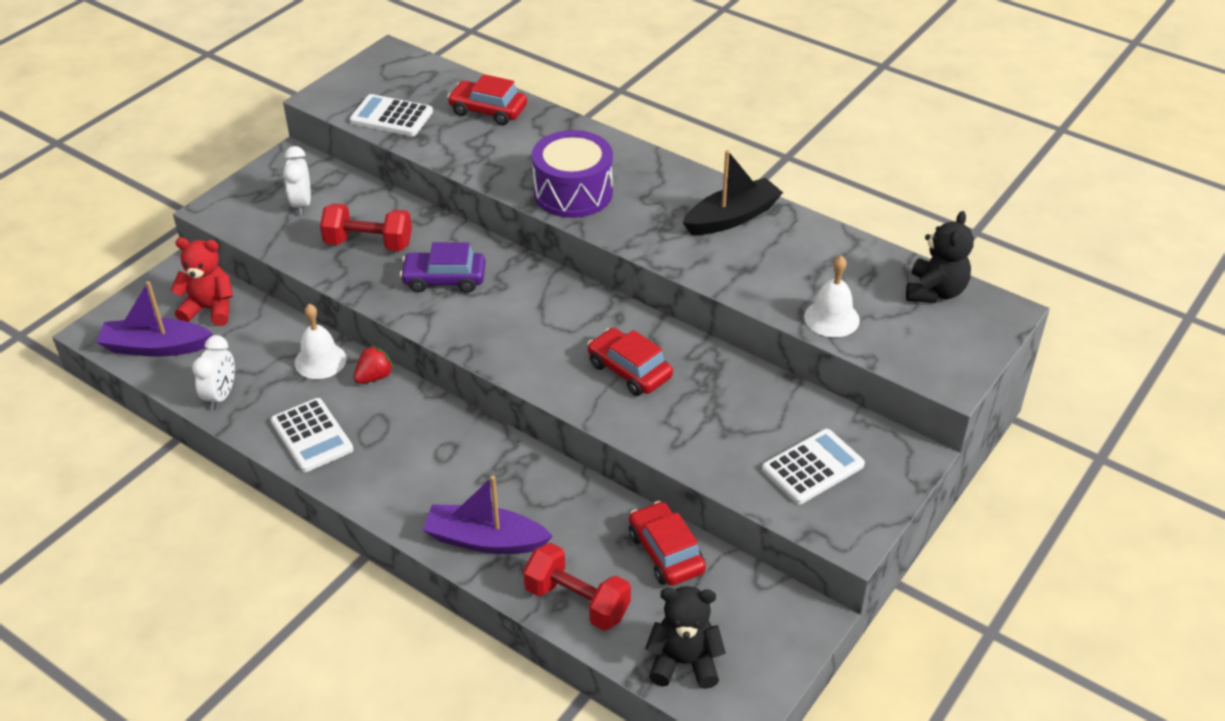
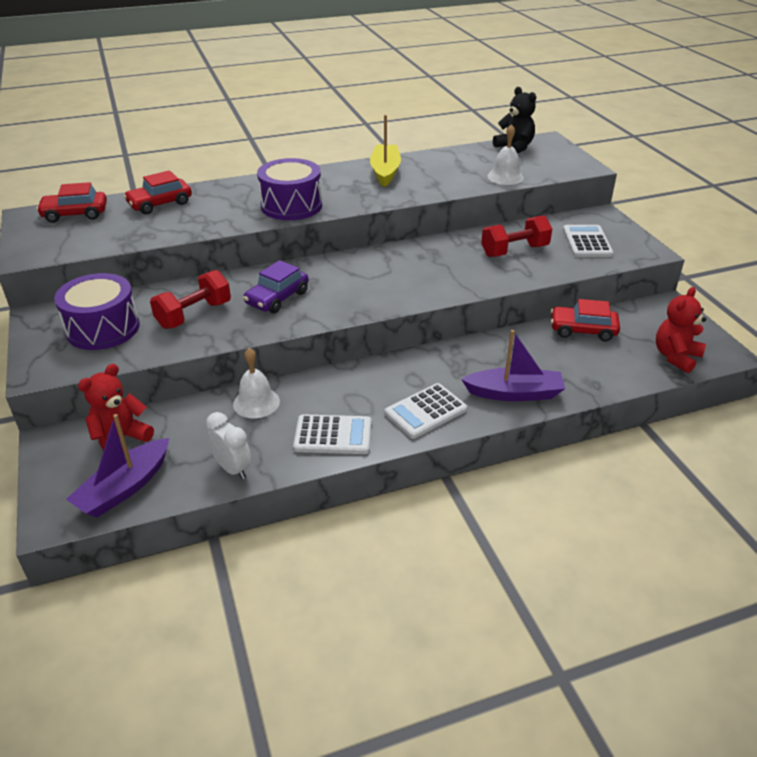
camera: 55 degrees left, 5 degrees down
(302, 204) = (103, 328): white clock -> purple drum
(374, 377) = (305, 383): red strawberry -> none
(391, 117) = (102, 237): white calculator -> white calculator (425, 411)
(485, 540) = (514, 393): purple boat -> purple boat turned 135 degrees counterclockwise
(577, 602) = (599, 377): red dumbbell -> red dumbbell (514, 251)
(629, 370) = (449, 266): red car -> red car (75, 214)
(684, 662) = (675, 357): black teddy bear -> red teddy bear
(732, 217) = (385, 172): black boat -> yellow boat

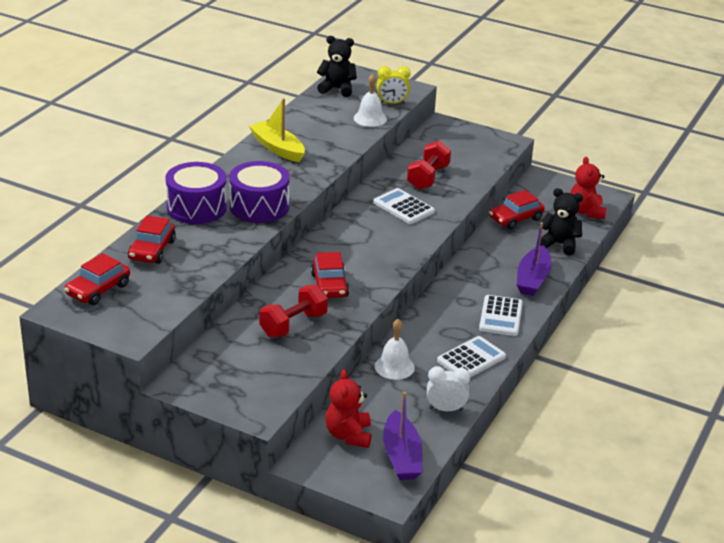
camera: 45 degrees left, 5 degrees down
(103, 328) = (246, 366): purple drum -> purple drum (196, 208)
(194, 315) = (293, 325): red dumbbell -> red dumbbell turned 45 degrees clockwise
(277, 298) = (329, 285): purple car -> red car
(514, 393) = (532, 279): purple boat -> purple boat turned 150 degrees clockwise
(547, 172) = (392, 103): none -> yellow clock
(587, 242) = (462, 150): white calculator -> white calculator (403, 207)
(596, 374) = (559, 244): none -> black teddy bear

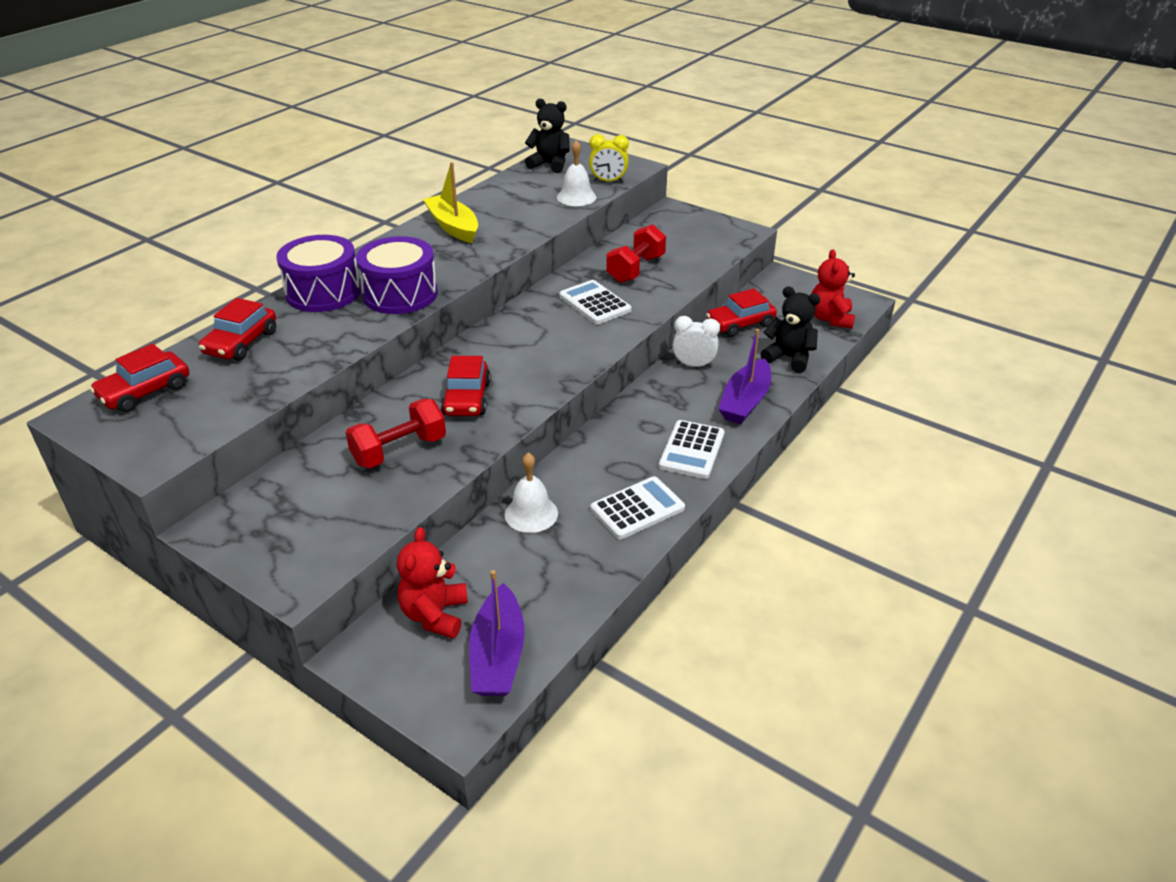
camera: 10 degrees right, 5 degrees up
(446, 409) = (582, 583): white clock -> white clock (693, 365)

